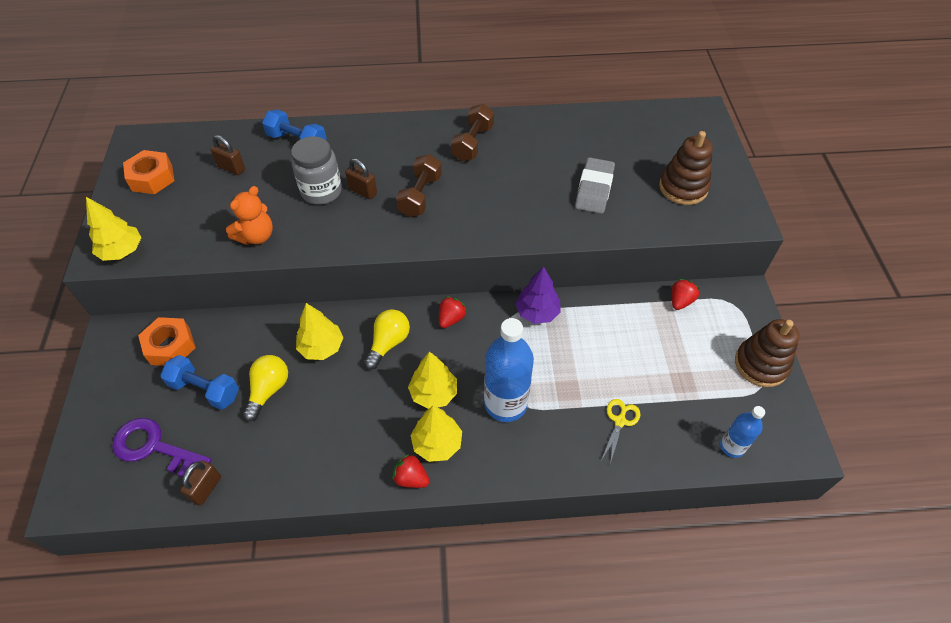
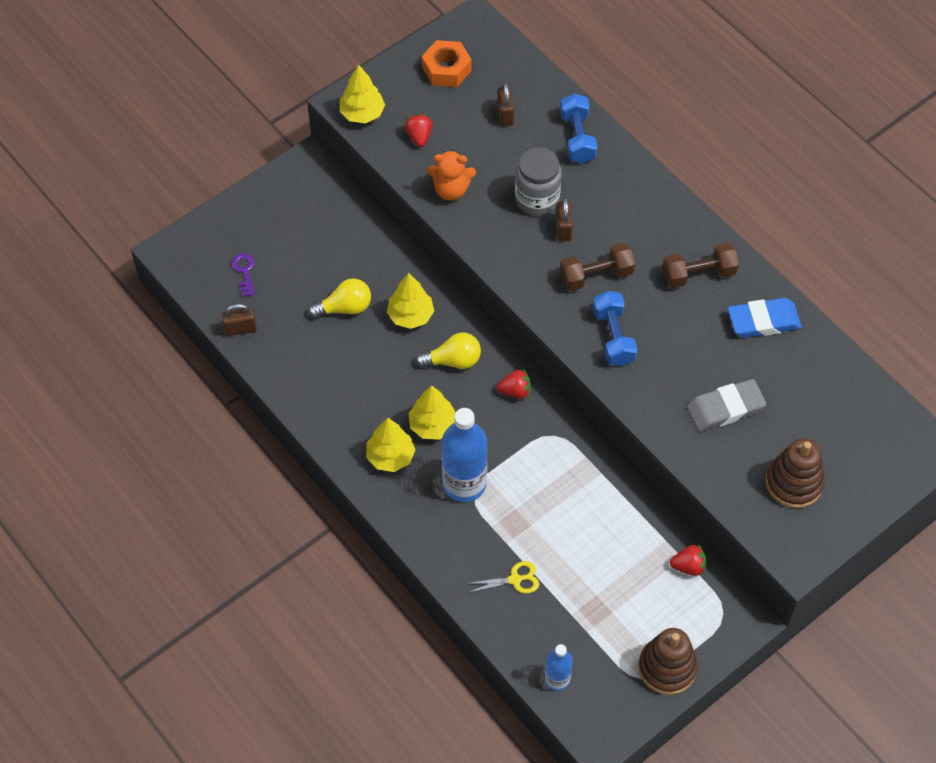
camera: 55 degrees right, 5 degrees up
(155, 448) = (244, 272): purple key -> purple key, size x0.54
(170, 346) = (328, 211): orange nut -> none
(205, 390) = (312, 265): blue dumbbell -> blue dumbbell (613, 337)
(411, 478) = (349, 457): red strawberry -> red strawberry (419, 137)
(537, 312) = (577, 454): purple tree -> none
(540, 133) = (763, 321): none -> blue eraser

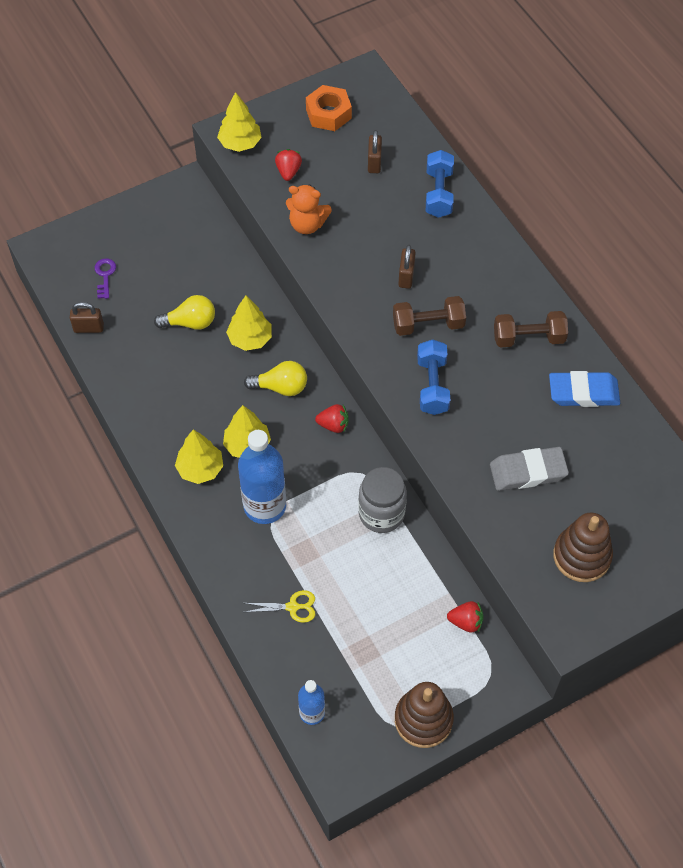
camera: 10 degrees right, 0 degrees up
(537, 199) = (387, 244): grey jar -> grey jar (381, 513)

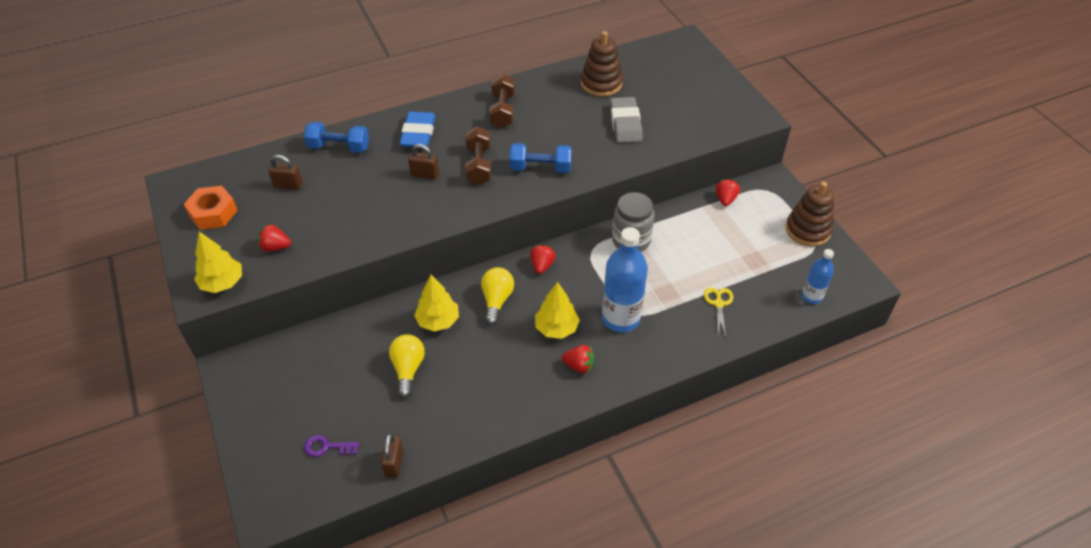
camera: 85 degrees left, 10 degrees down
(200, 469) = (579, 366): yellow tree -> red strawberry
(307, 224) = (346, 237): orange teddy bear -> none
(581, 556) = (696, 105): brown stacking toy -> brown stacking toy (601, 84)
(583, 392) = (557, 88): blue eraser -> blue eraser (418, 133)

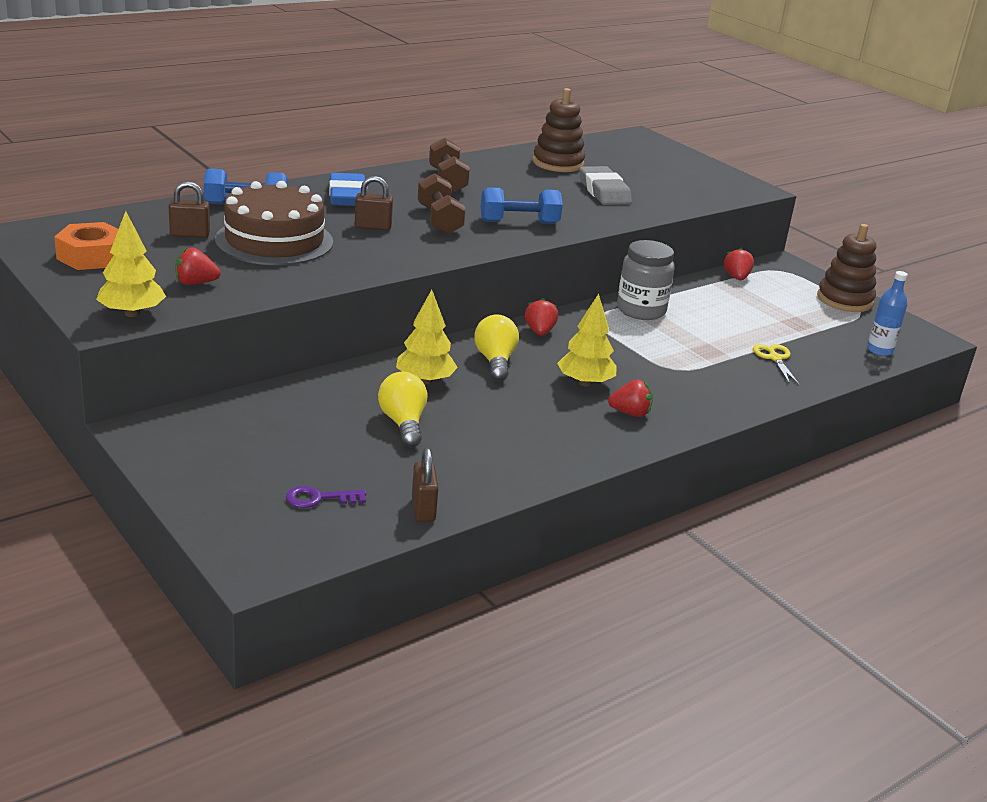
camera: 15 degrees left, 20 degrees down
(346, 193) = (274, 241): none -> brown cake
(621, 318) = (662, 372): blue bottle -> none

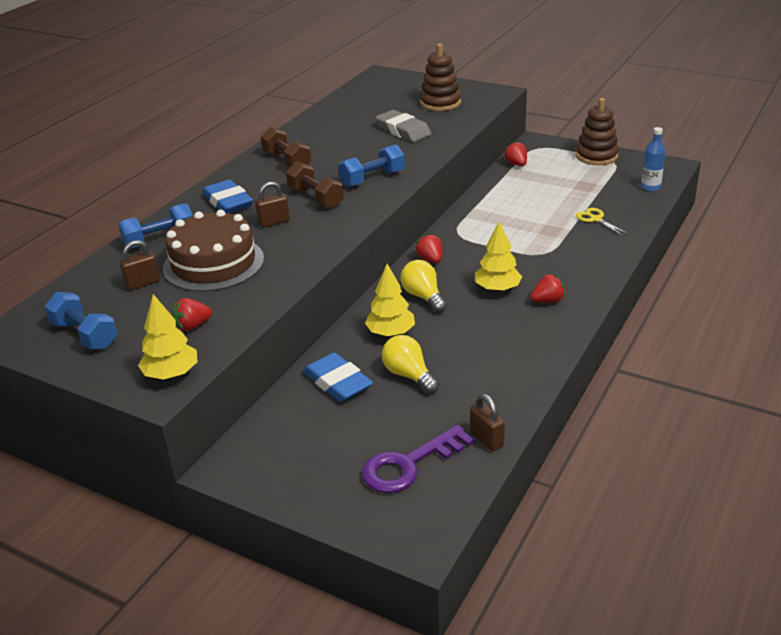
camera: 20 degrees left, 5 degrees up
(91, 256) = (84, 335): orange nut -> blue dumbbell
(319, 498) = (409, 464): purple key -> purple key, size x1.87
(324, 402) = (337, 382): none -> blue eraser
(558, 163) = (349, 117): brown stacking toy -> brown stacking toy (440, 103)
(641, 310) = (480, 215): grey jar -> none

